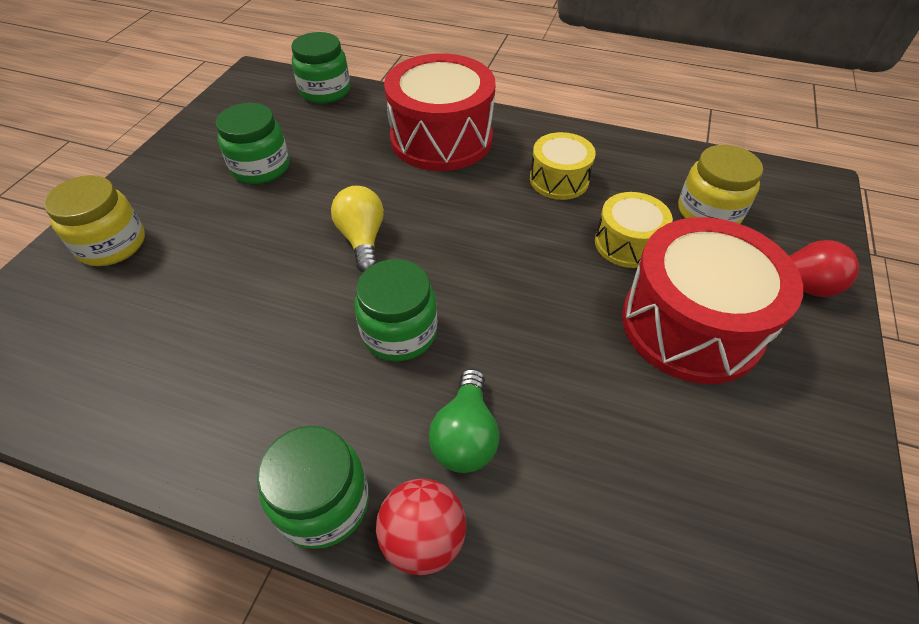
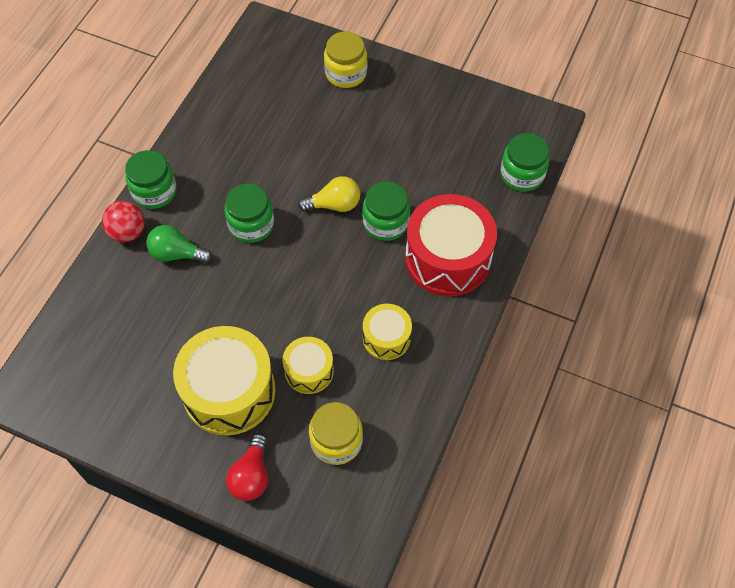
camera: 95 degrees right, 10 degrees up
(261, 167) = (418, 140): green jar -> green jar (385, 223)
(691, 325) = (229, 391): red drum -> yellow drum

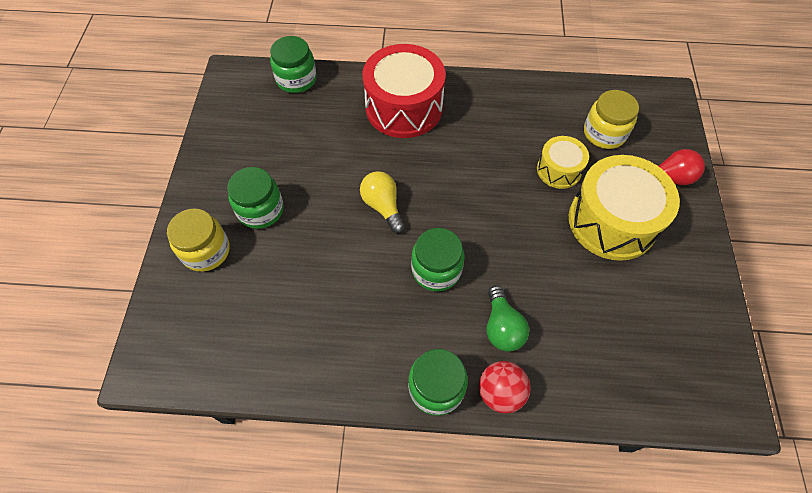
camera: 110 degrees left, 0 degrees up
(385, 223) = (386, 160): green jar -> green jar (260, 210)
(386, 338) = (499, 127): yellow drum -> none

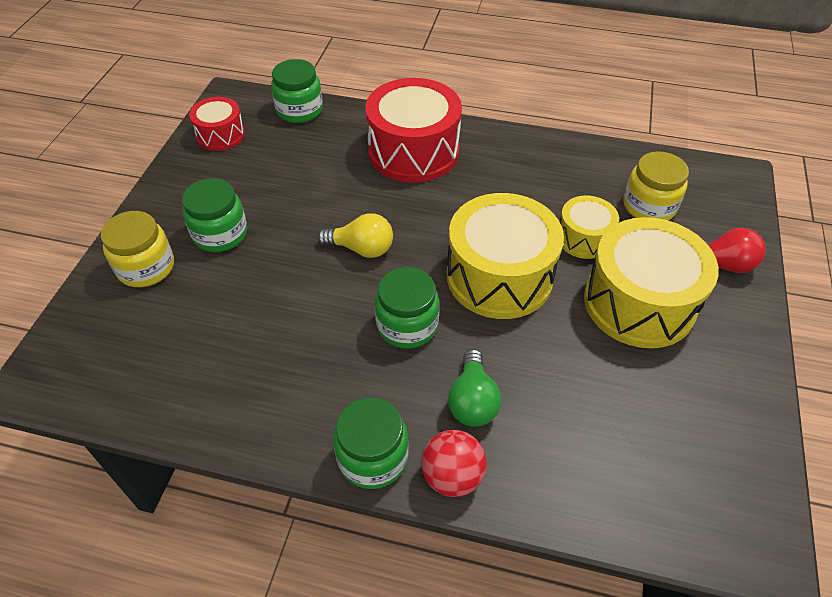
camera: 10 degrees right, 10 degrees down
(234, 113) = (220, 135): none -> red drum
(383, 206) = (361, 248): yellow light bulb -> yellow light bulb turned 120 degrees clockwise
(499, 214) = (499, 276): none -> yellow drum

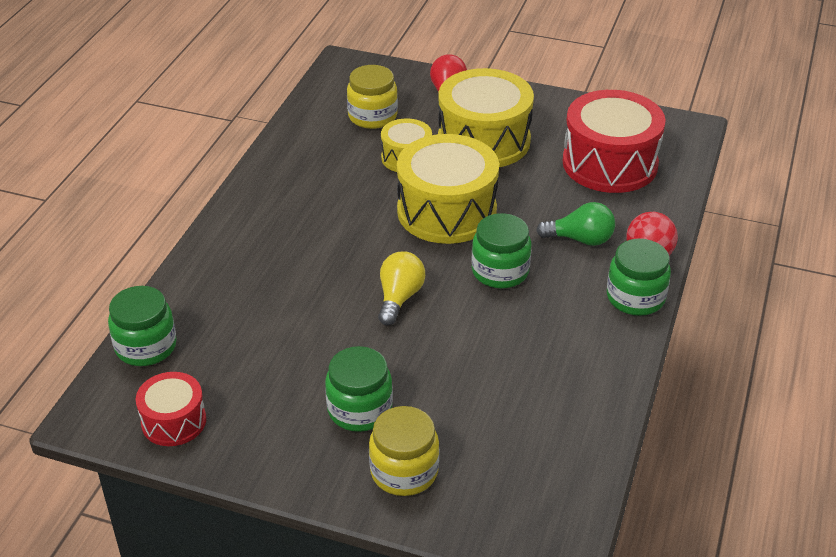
camera: 85 degrees left, 10 degrees down
(413, 151) = (255, 254): red drum -> red drum (610, 163)

